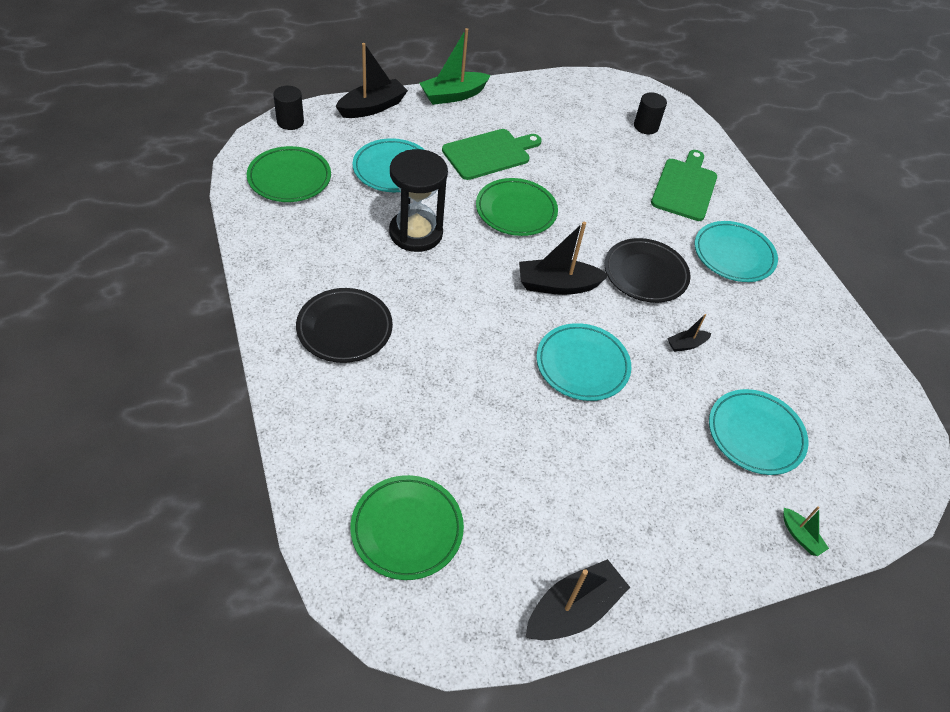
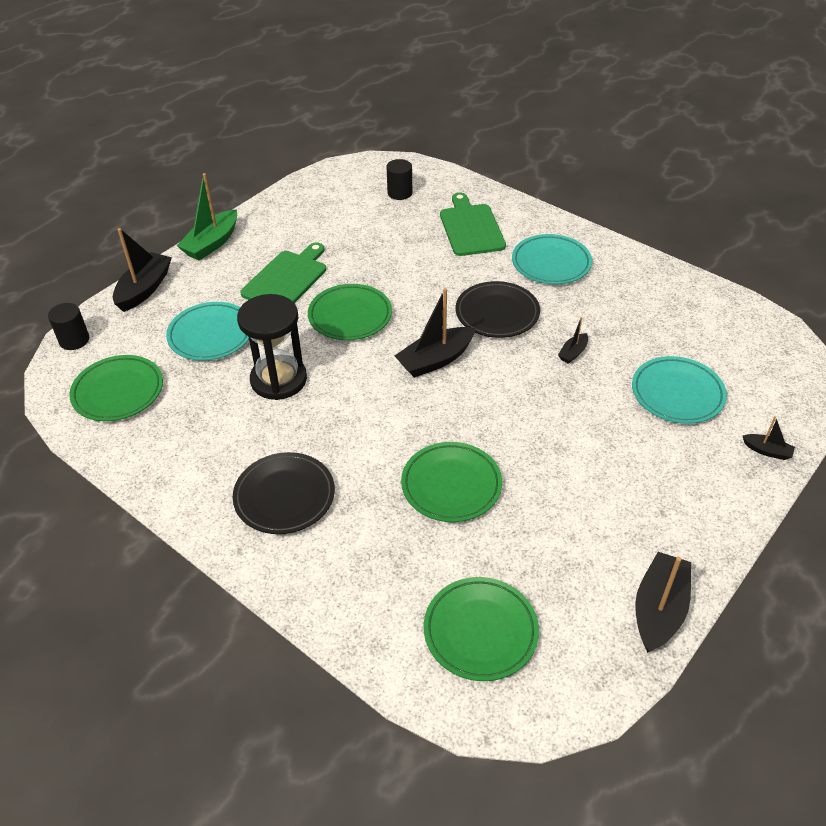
camera: 25 degrees left, 5 degrees down
(483, 397) = (451, 485): none -> green plate
(582, 365) = (508, 414): turquoise plate -> none
(800, 536) = (767, 451): green boat -> black boat

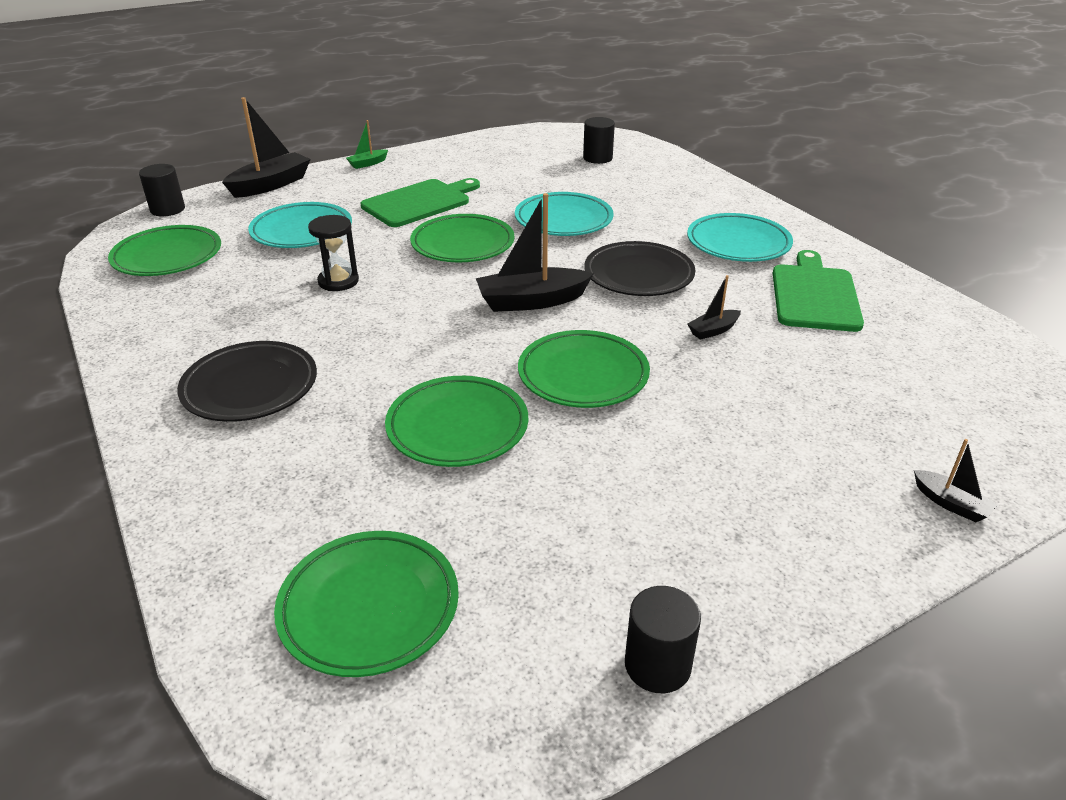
camera: 20 degrees right, 10 degrees down
(212, 243) = (368, 163): green boat -> green boat, size x0.51
(278, 380) = (338, 281): black hourglass -> black hourglass, size x0.58
(470, 228) = (659, 197): green cutting board -> green cutting board (814, 295)
(508, 417) = (583, 375): none -> green plate
(659, 609) = (657, 665): black boat -> black cylinder
(677, 394) = (838, 404): turquoise plate -> turquoise plate (563, 220)

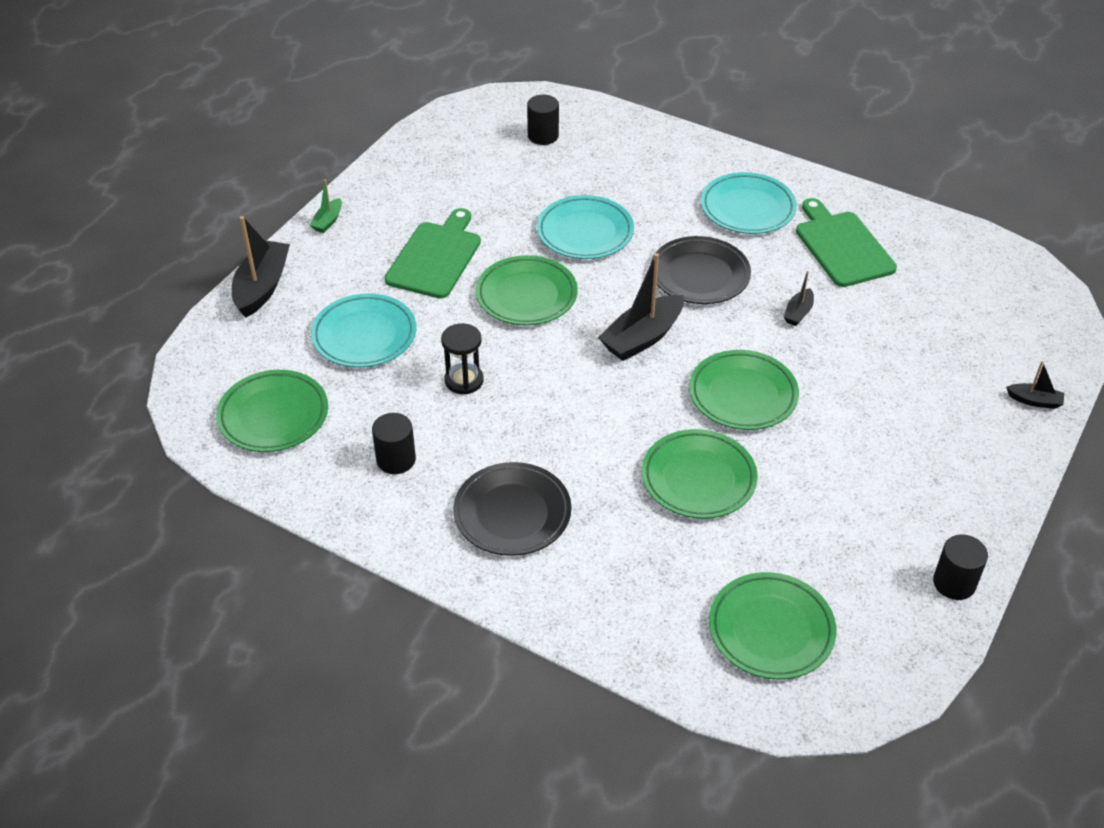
camera: 30 degrees left, 10 degrees up
(167, 209) = (196, 359): black cylinder -> black cylinder (396, 459)

